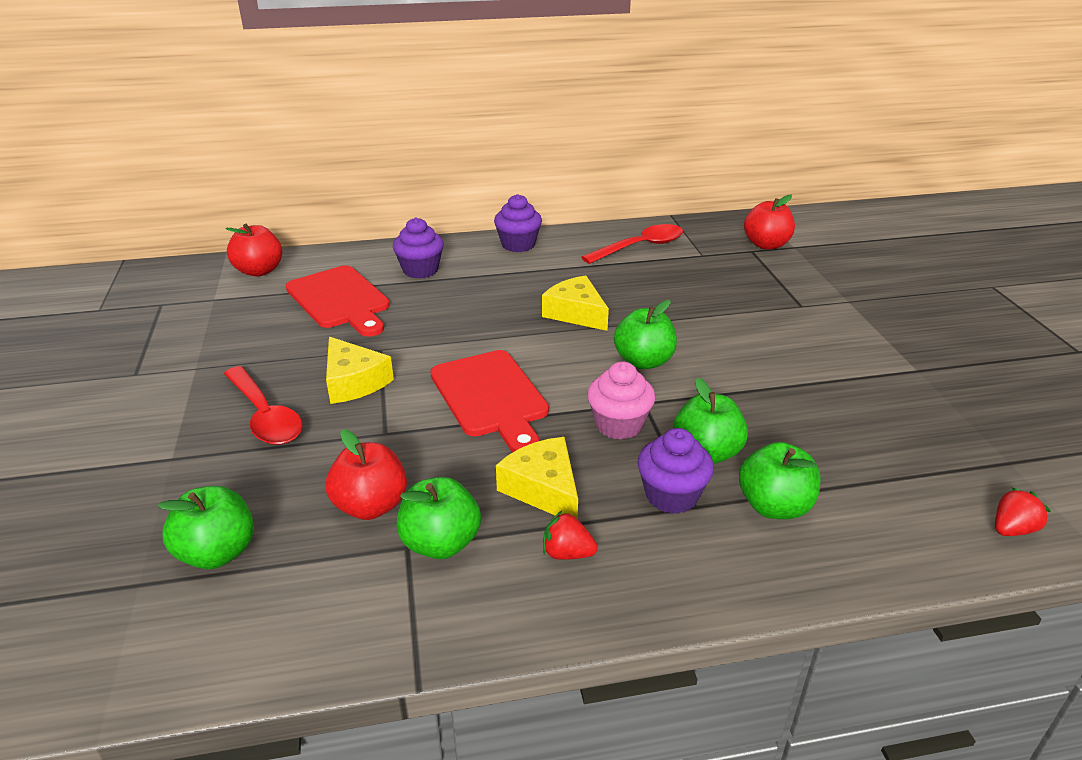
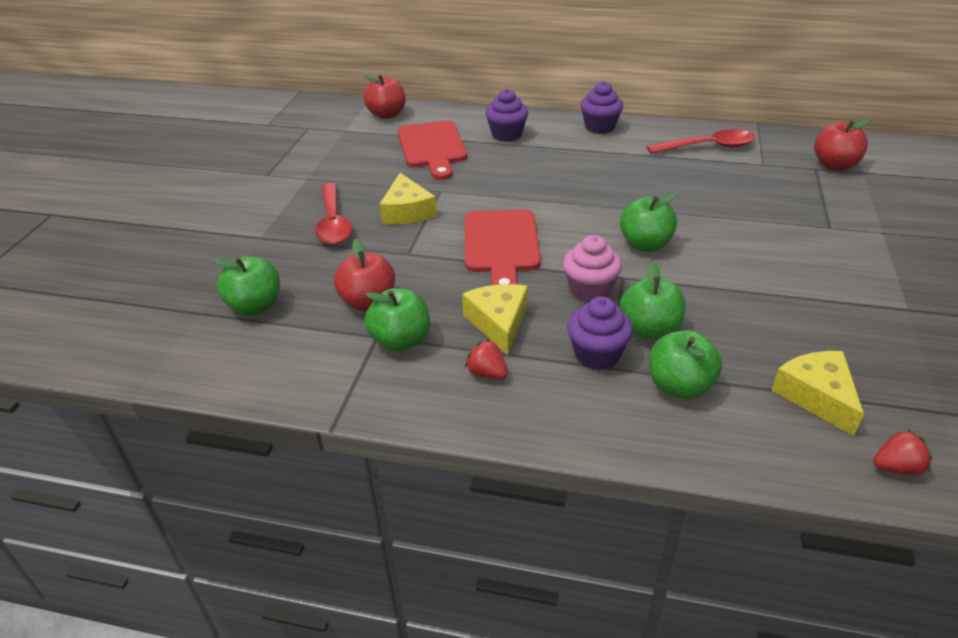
camera: 25 degrees right, 5 degrees up
(576, 313) = (612, 193): yellow cheese -> yellow cheese (816, 396)

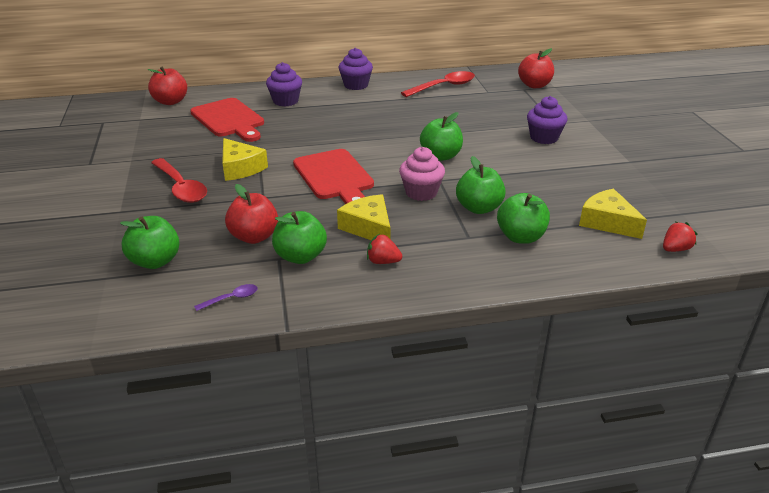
camera: 25 degrees left, 5 degrees down
(299, 374) = (231, 298): none -> purple spoon
(597, 354) = (453, 231): purple cupcake -> purple cupcake (544, 138)

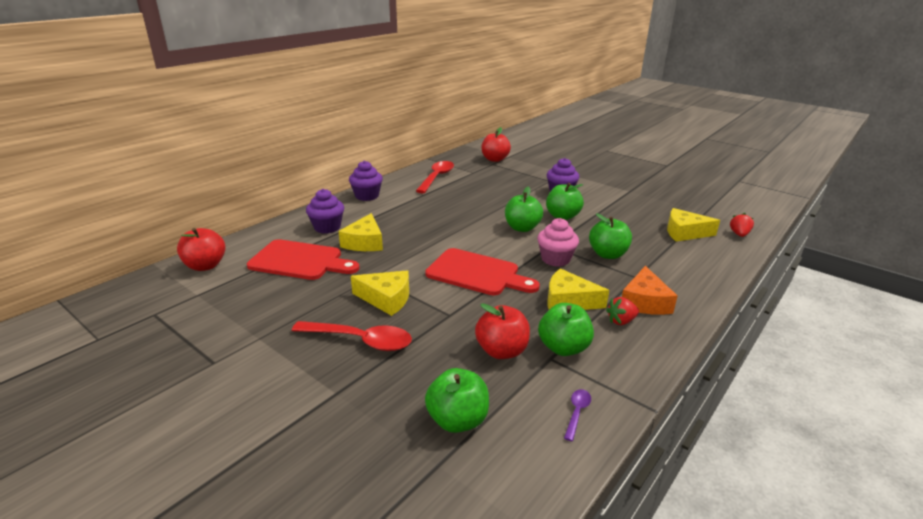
camera: 40 degrees left, 5 degrees down
(293, 122) = (364, 242): none -> yellow cheese
(434, 258) = (644, 302): none -> orange cheese
(521, 237) = (662, 263): green apple -> green apple (562, 216)

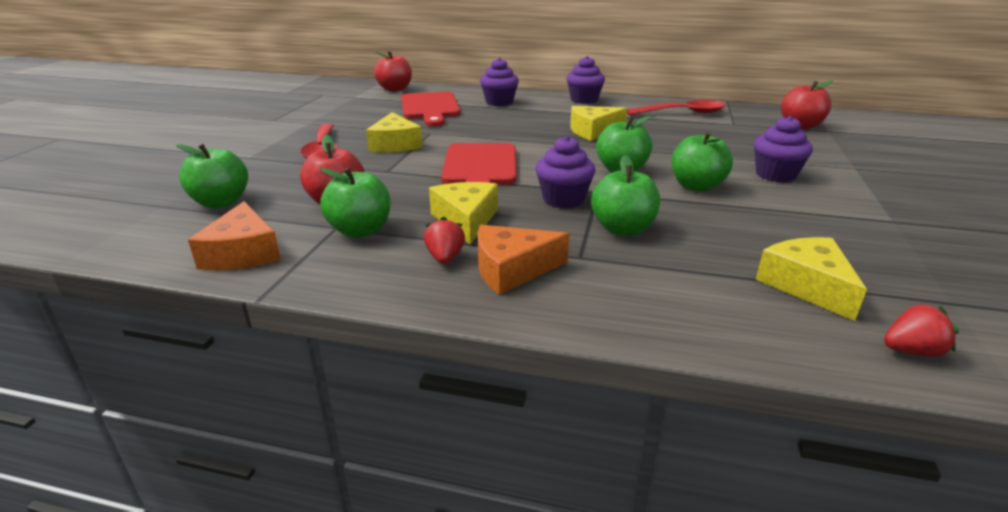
camera: 65 degrees right, 0 degrees up
(364, 242) = (488, 118): yellow cheese -> yellow cheese (593, 131)
(555, 259) = (563, 199): pink cupcake -> purple cupcake
(577, 413) = (243, 253): purple spoon -> orange cheese
(621, 321) = (445, 258): red strawberry -> red strawberry turned 45 degrees clockwise

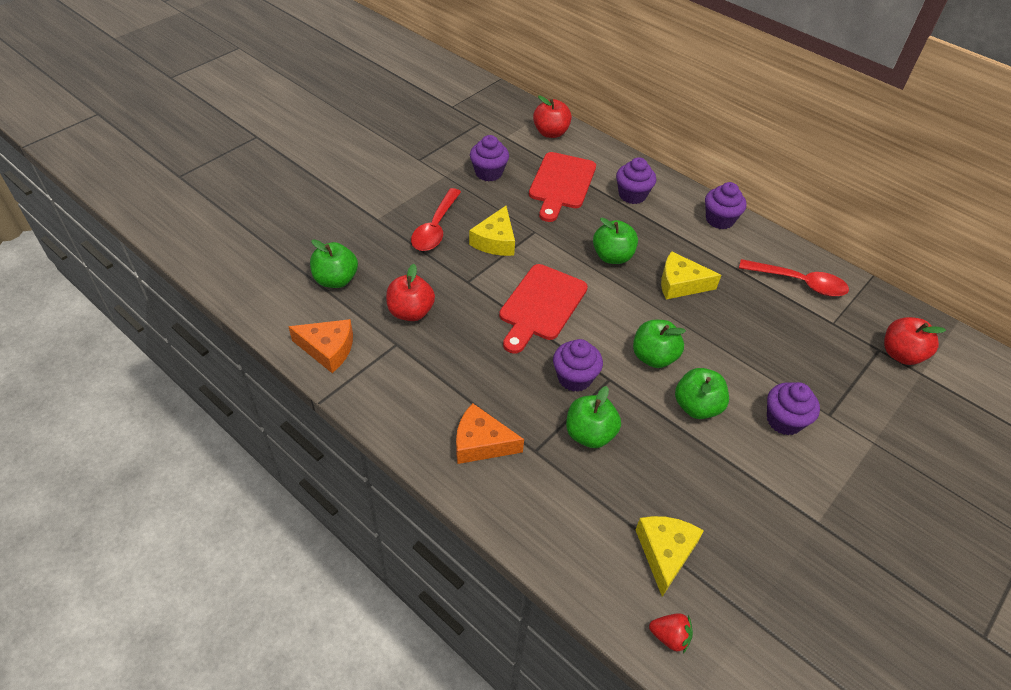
camera: 25 degrees right, 20 degrees up
(243, 253) = (328, 349): orange cheese -> orange cheese turned 90 degrees counterclockwise
(353, 114) = (488, 173): none -> purple cupcake
(360, 231) = (409, 355): green apple -> green apple (612, 256)
(445, 258) = (446, 411): red strawberry -> none
(466, 220) = (486, 373): yellow cheese -> none

